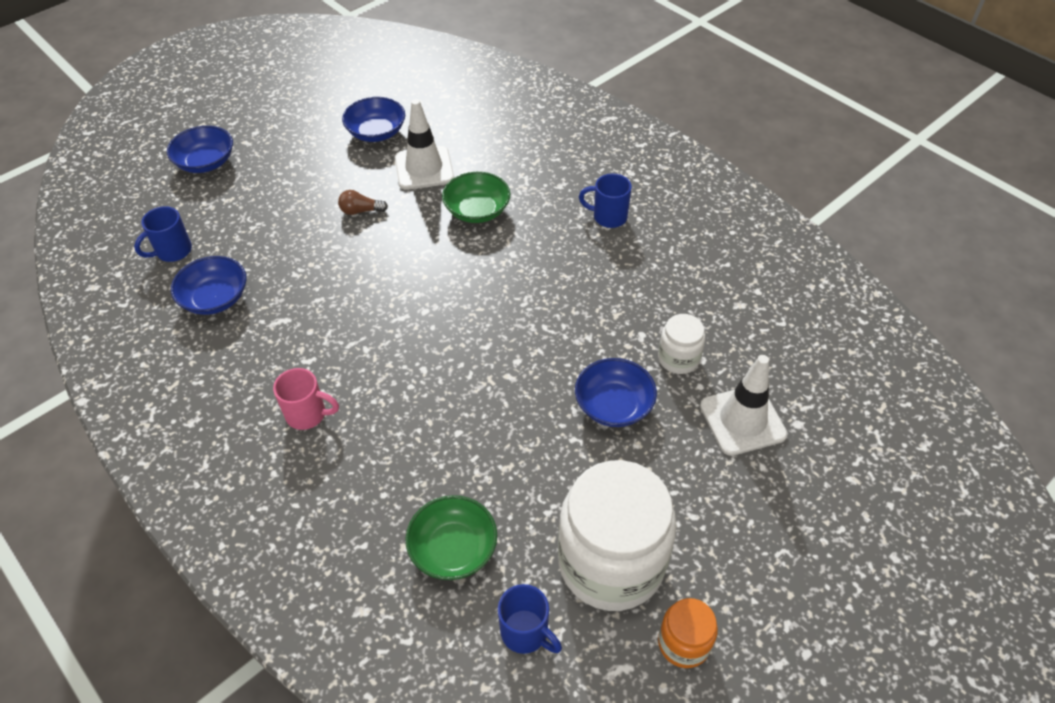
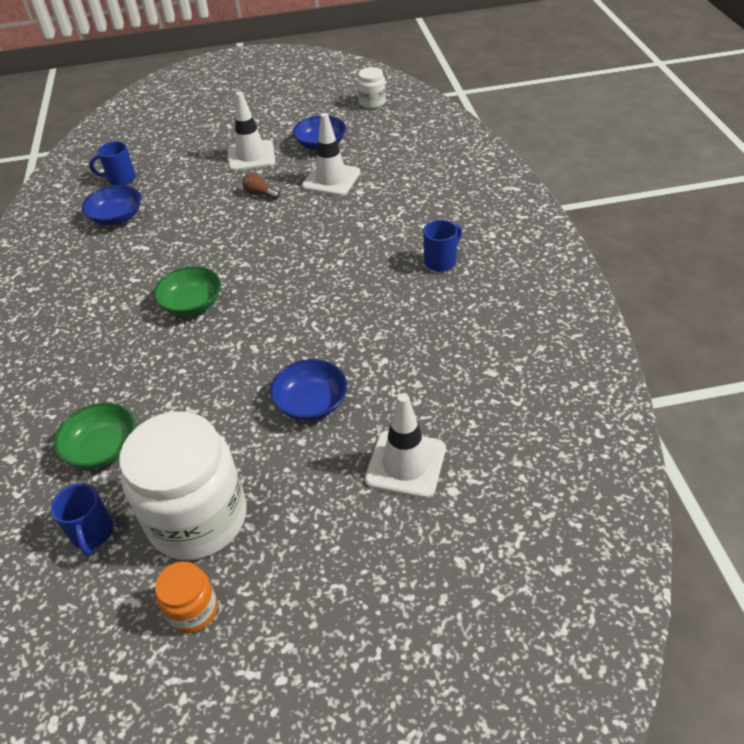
camera: 35 degrees right, 5 degrees down
(206, 162) = (192, 130): blue bowl -> none
(307, 414) = (100, 314): pink mug -> none
(309, 171) = (251, 156): none -> white traffic cone
(477, 210) = (342, 221): green bowl -> green bowl (192, 304)
(608, 217) = (441, 261): blue mug -> blue mug turned 90 degrees clockwise
(678, 358) = (397, 391): white jar -> white jar (372, 102)

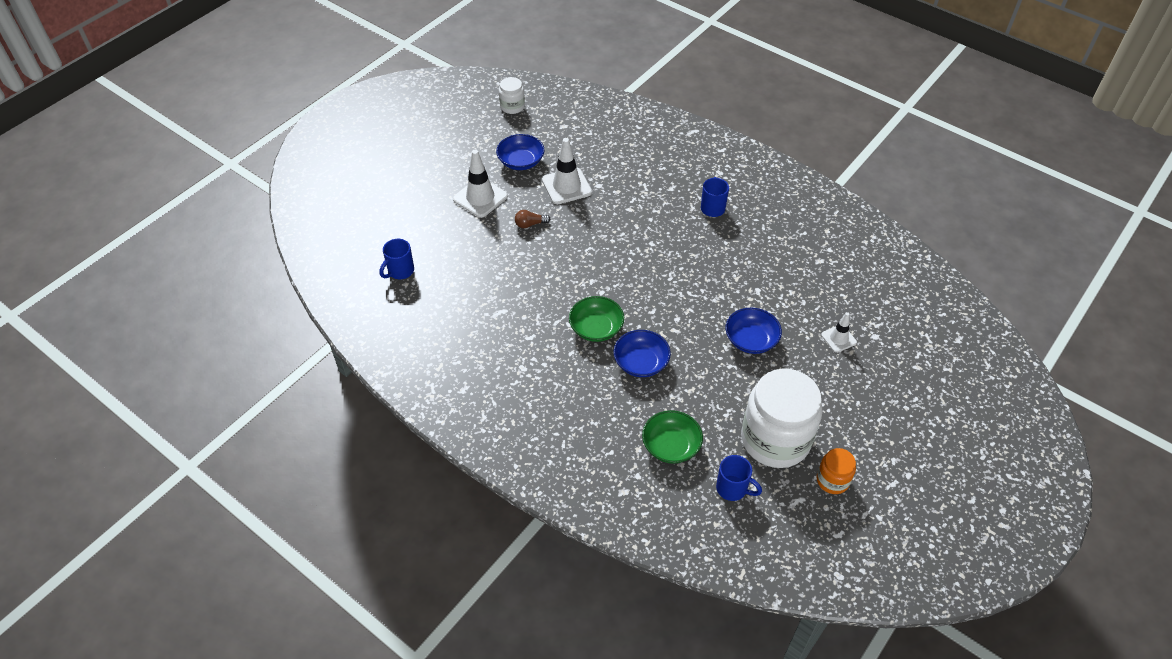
camera: 45 degrees left, 5 degrees up
(117, 217) = (446, 302): blue bowl -> blue bowl (641, 362)
(405, 464) = (838, 338): white traffic cone -> white traffic cone, size x0.58

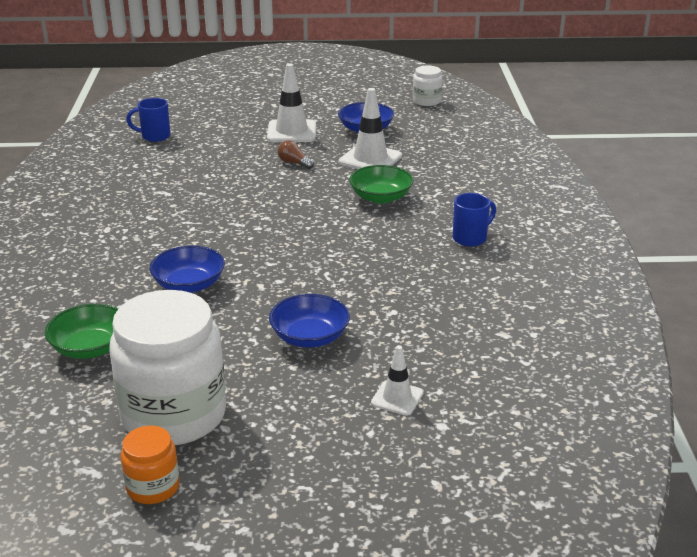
camera: 50 degrees right, 20 degrees down
(596, 328) = (205, 243): green bowl -> green bowl (380, 197)
(732, 489) = (65, 414): blue mug -> none

